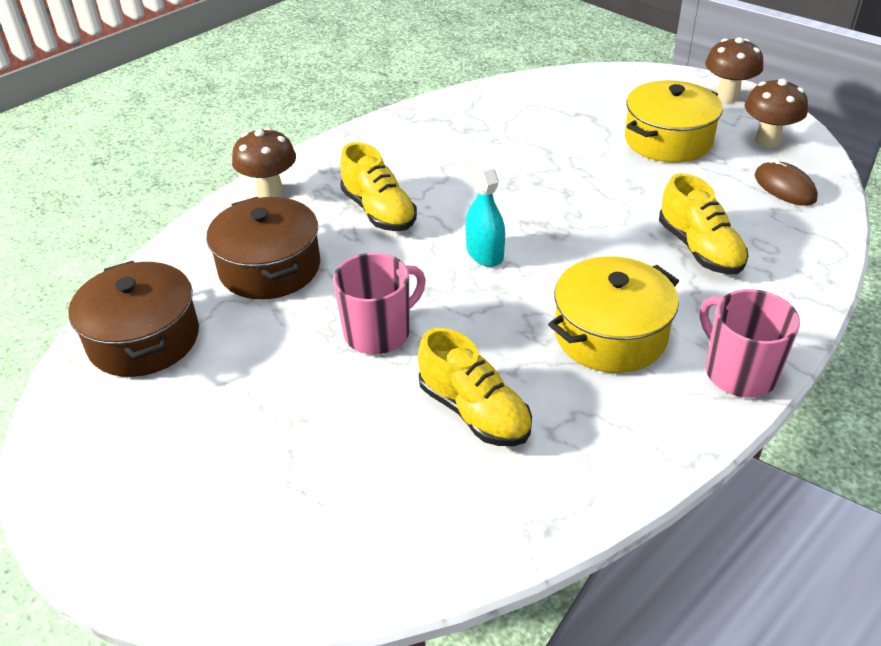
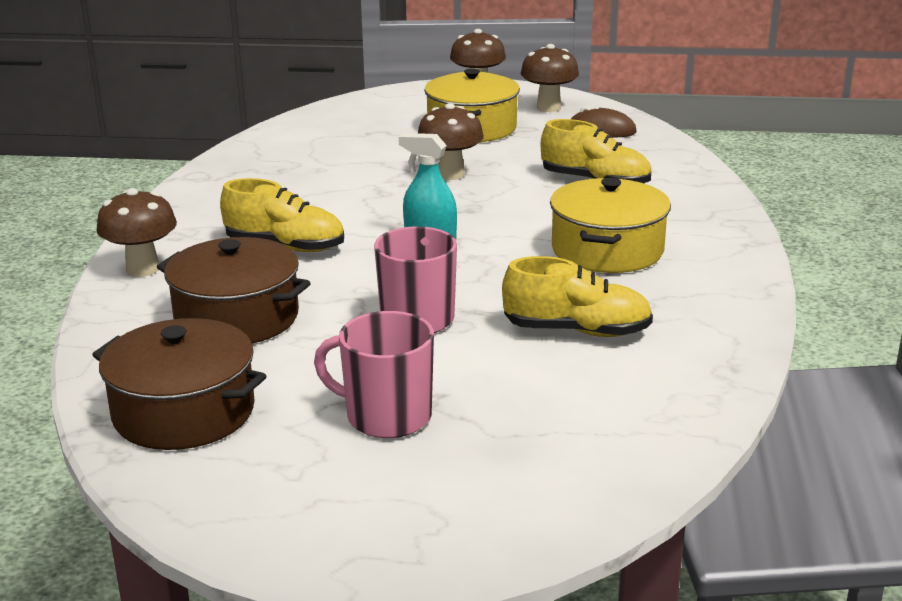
camera: 40 degrees left, 15 degrees down
(586, 187) = (450, 174): none -> brown mushroom
(738, 372) = (725, 236): pink mug -> pink mug (386, 416)

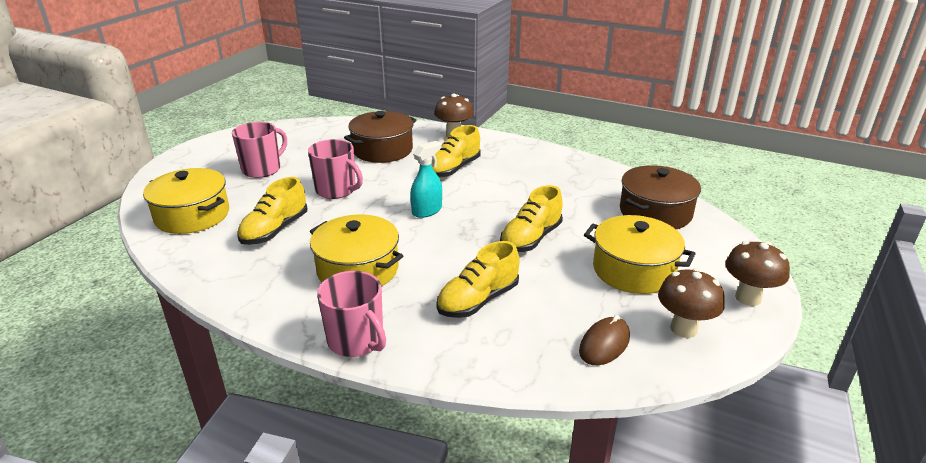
camera: 110 degrees right, 5 degrees up
(184, 412) = (315, 134): brown pot -> brown pot (655, 212)
(450, 174) = (531, 238): brown mushroom -> yellow shoe
(604, 422) = (192, 215): none -> yellow pot
(722, 221) = (356, 340): none -> pink mug

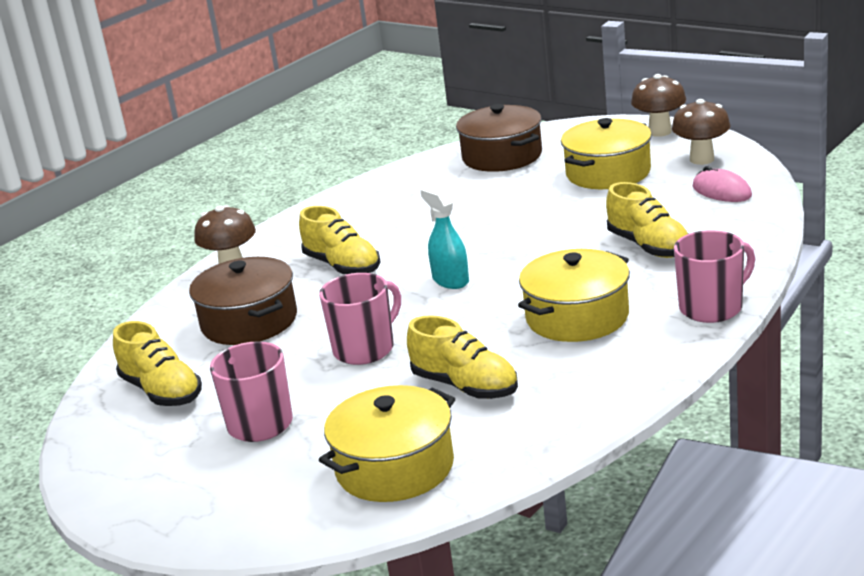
camera: 75 degrees left, 5 degrees down
(531, 238) = (536, 219): yellow shoe -> yellow shoe (162, 391)
(604, 344) = (721, 191): brown mouse -> pink mouse

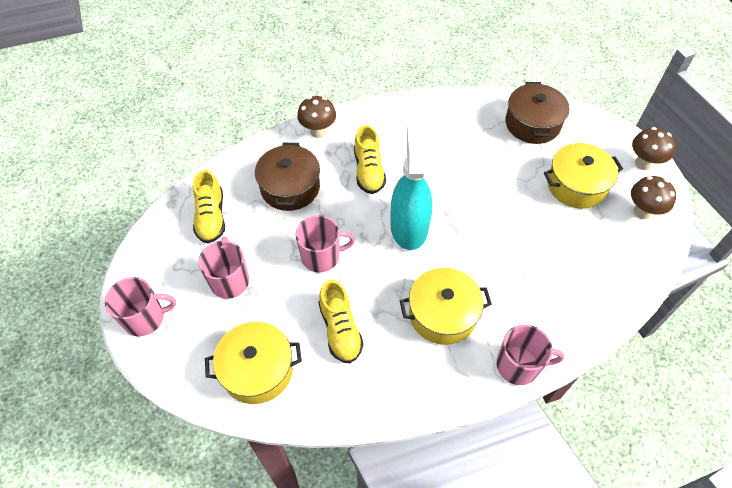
camera: 30 degrees right, 30 degrees up
(168, 511) = (145, 318): none -> pink mug
(450, 280) = (409, 227): turquoise spray bottle -> turquoise spray bottle, size x1.88
(649, 246) = (535, 278): yellow shoe -> none
(721, 191) = (624, 254): pink mouse -> none

